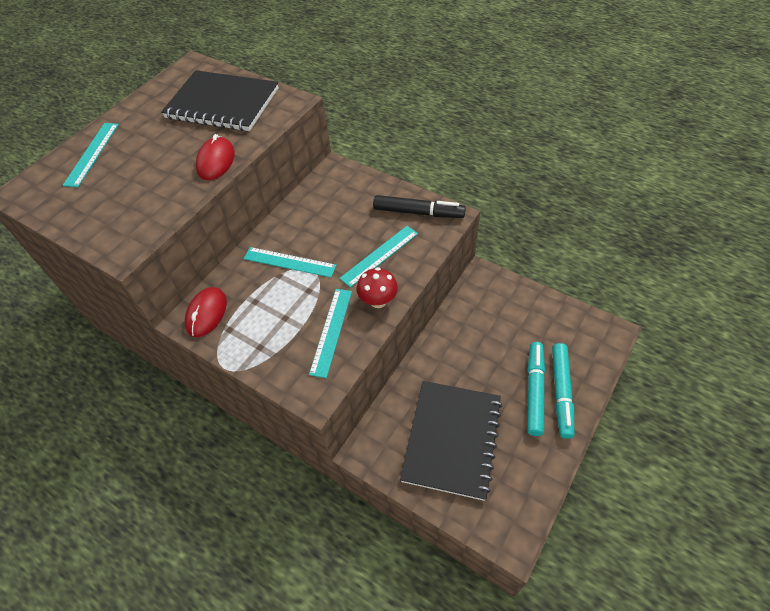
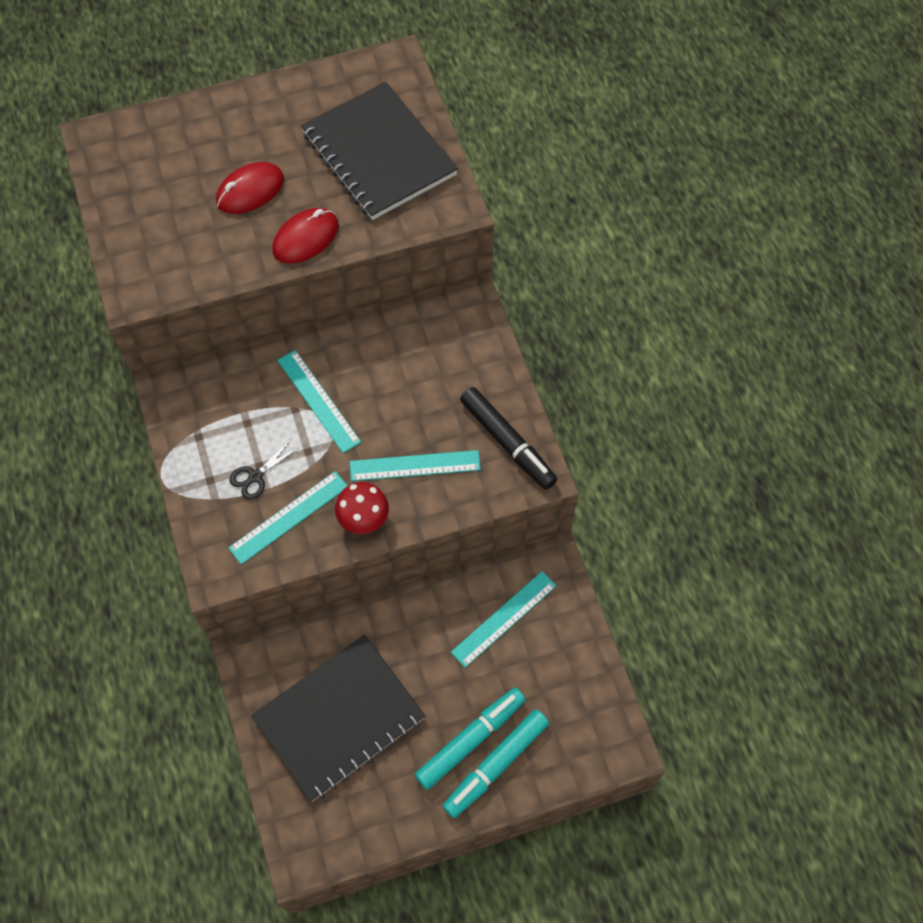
camera: 35 degrees right, 10 degrees up
(92, 154) = (196, 133): turquoise ruler -> turquoise ruler (504, 618)
(206, 313) = (192, 401): red mouse -> red mouse (250, 191)
(288, 325) = (255, 476): none -> black scissors

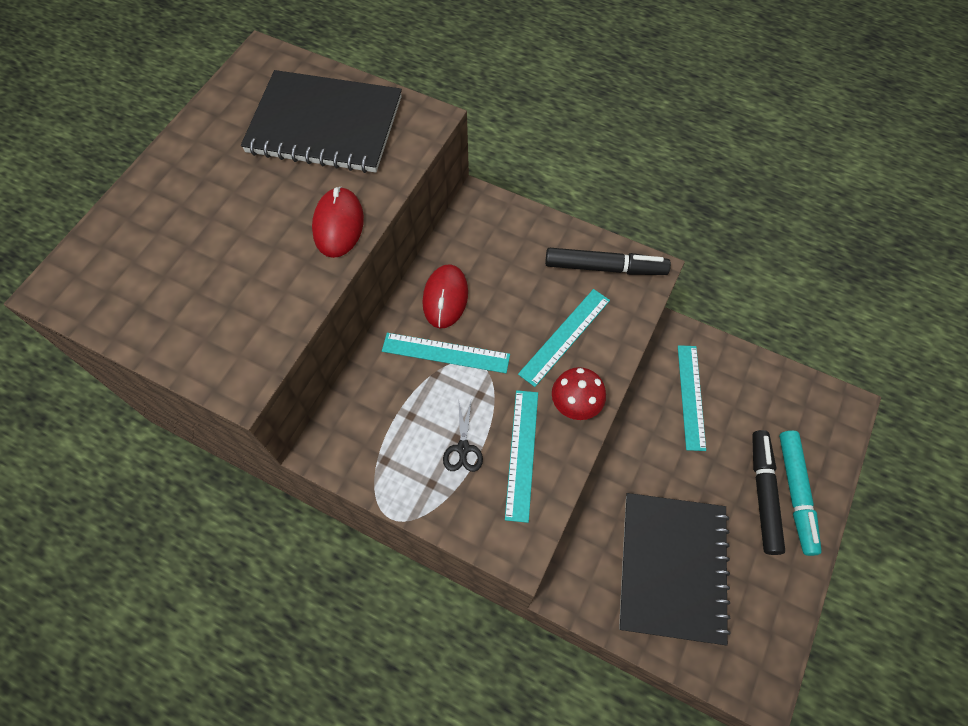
camera: 45 degrees left, 0 degrees up
(250, 191) = (250, 226): red mouse -> red mouse (445, 298)
(470, 740) = (763, 493): turquoise marker -> black marker

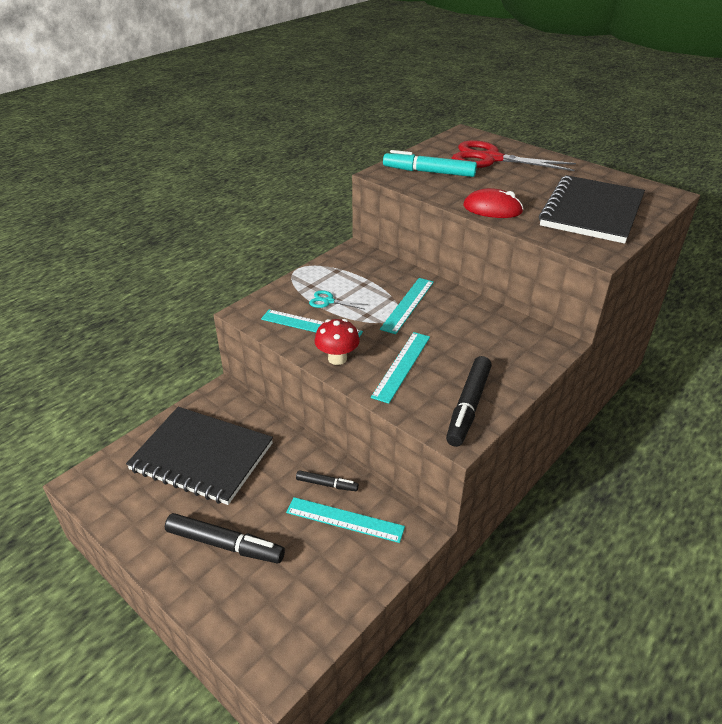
camera: 105 degrees right, 25 degrees down
(166, 242) = (491, 159): none -> red scissors
(445, 298) = (457, 311): red mouse -> none
(463, 448) = (328, 301): black scissors -> turquoise scissors
(564, 336) = (402, 366): turquoise ruler -> turquoise ruler turned 60 degrees clockwise
(657, 424) = (327, 484): none -> black marker
(795, 493) = (211, 573): turquoise marker -> turquoise marker (429, 172)

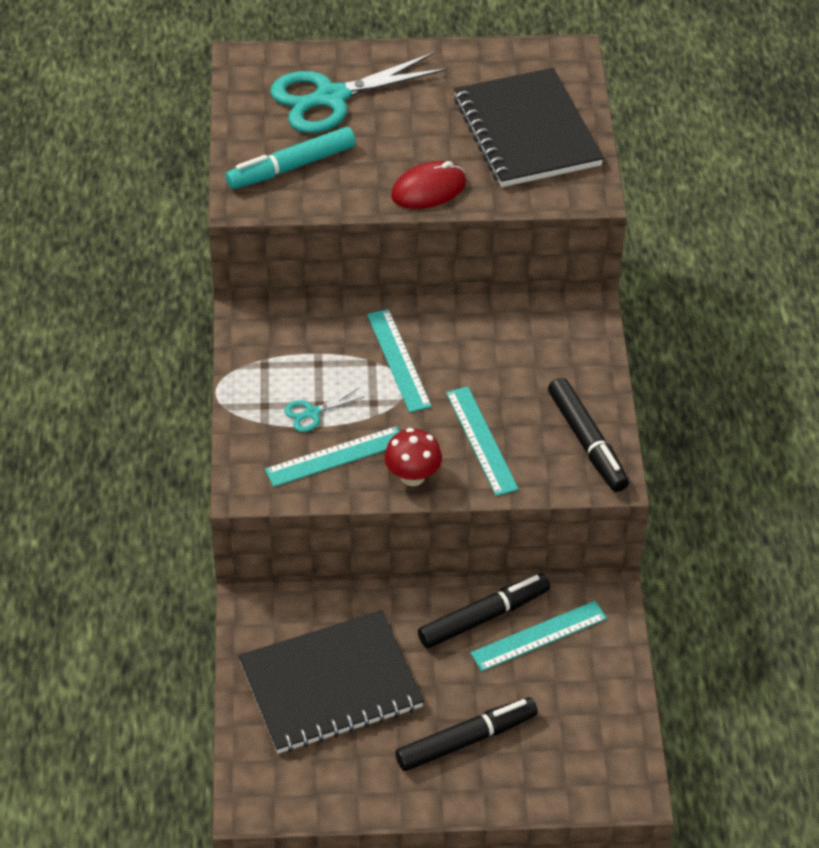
camera: 45 degrees left, 10 degrees up
(327, 484) = (483, 617): black marker -> black marker, size x1.81
(491, 159) = (331, 97): red scissors -> turquoise scissors

